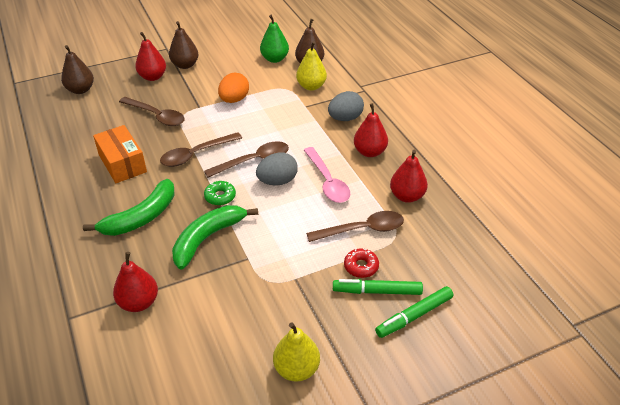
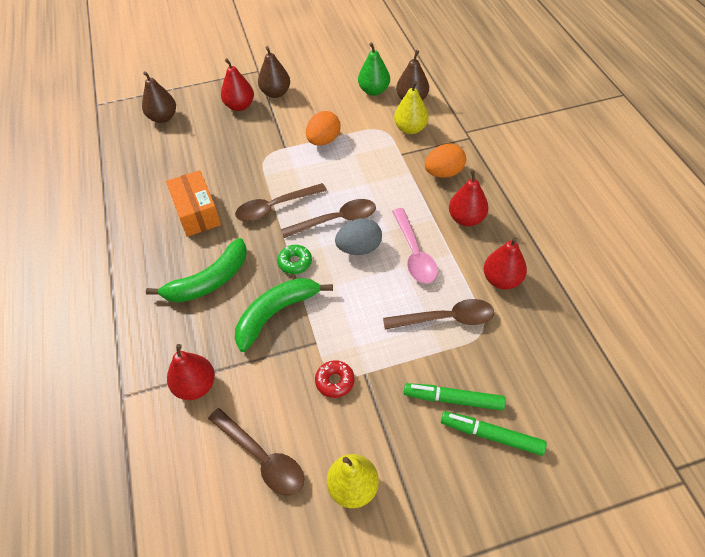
camera: 10 degrees right, 10 degrees up
(156, 116) = (238, 155): brown spoon -> brown spoon (262, 458)
(345, 118) = (443, 173): grey egg -> orange egg
(361, 266) = (439, 366): red donut -> red donut (335, 381)
(414, 316) = (491, 435): green marker -> green marker turned 45 degrees clockwise

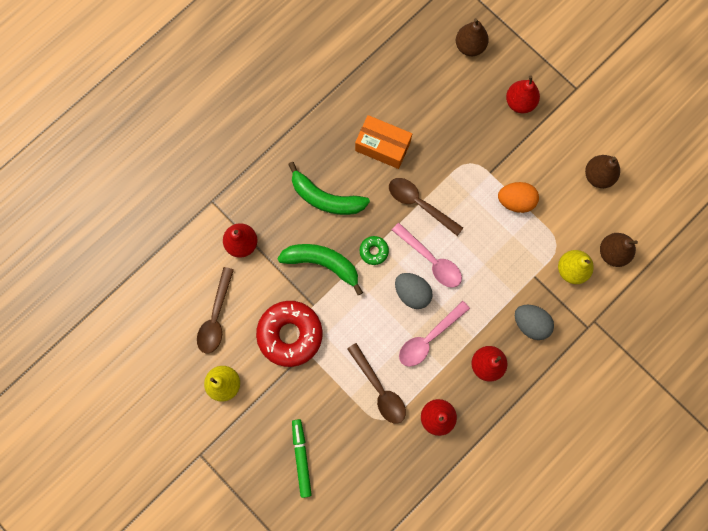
camera: 60 degrees right, 25 degrees up
(196, 212) = (382, 146): orange box -> orange box turned 75 degrees clockwise
(275, 93) = (554, 123): brown pear -> brown pear (597, 176)
(335, 381) = (290, 334): red donut -> red donut, size x2.19
(336, 220) = (431, 260): brown spoon -> pink spoon
(374, 91) = (606, 211): green pear -> none
(443, 173) = (530, 323): orange egg -> grey egg
(453, 399) = (315, 421): green marker -> none

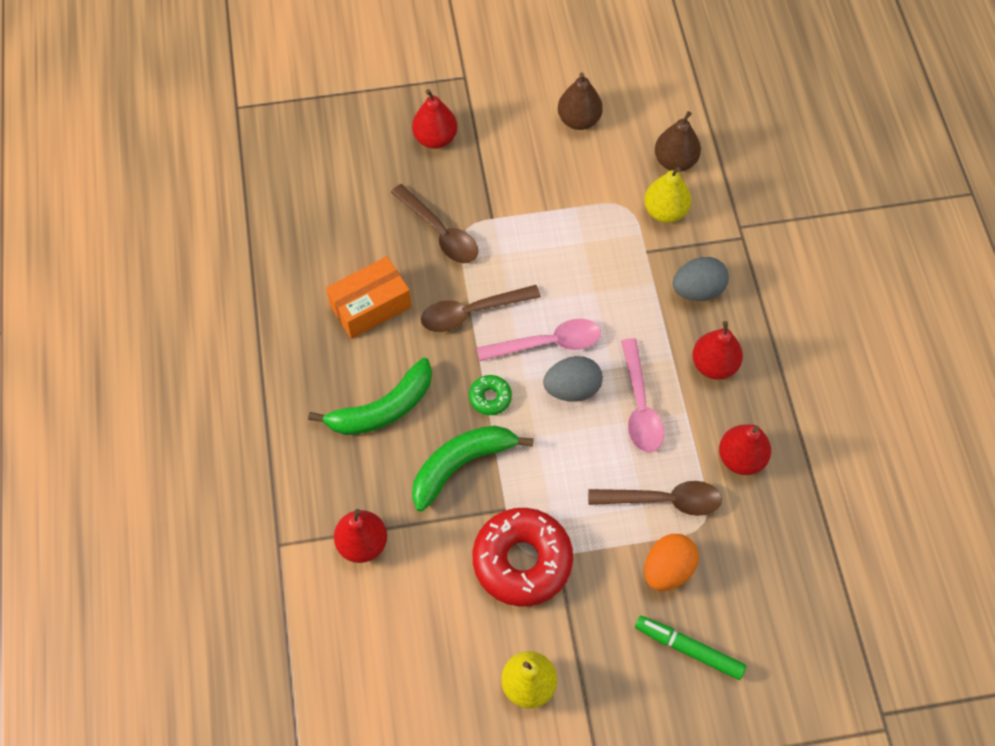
camera: 55 degrees left, 15 degrees down
(216, 316) = (433, 638): brown spoon -> brown spoon (440, 232)
(469, 46) = (329, 144): brown pear -> none
(515, 201) = (545, 214): orange egg -> orange egg (667, 569)

